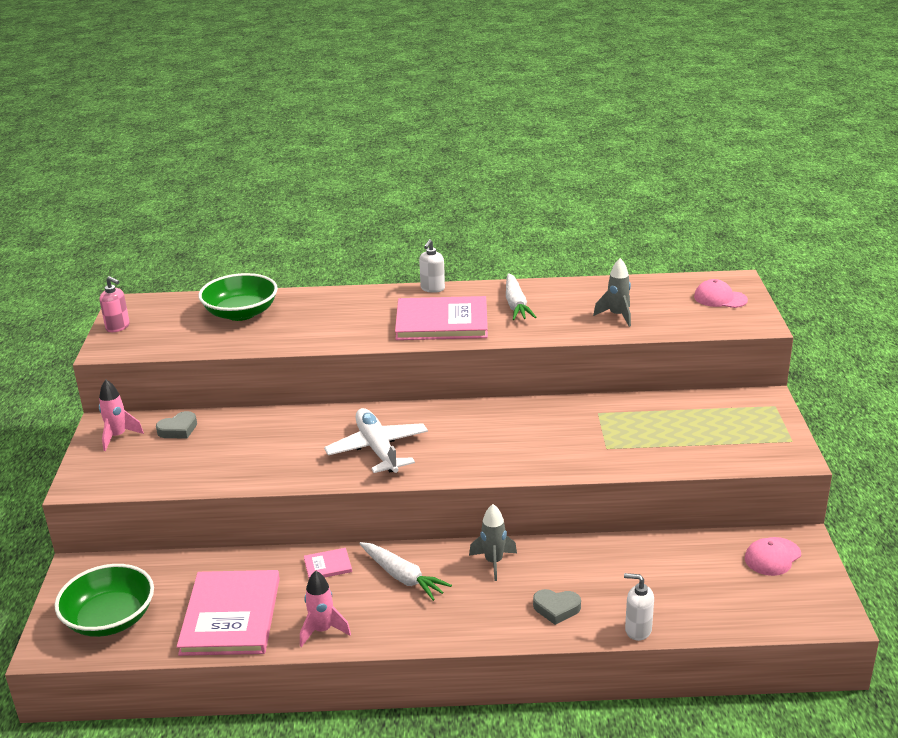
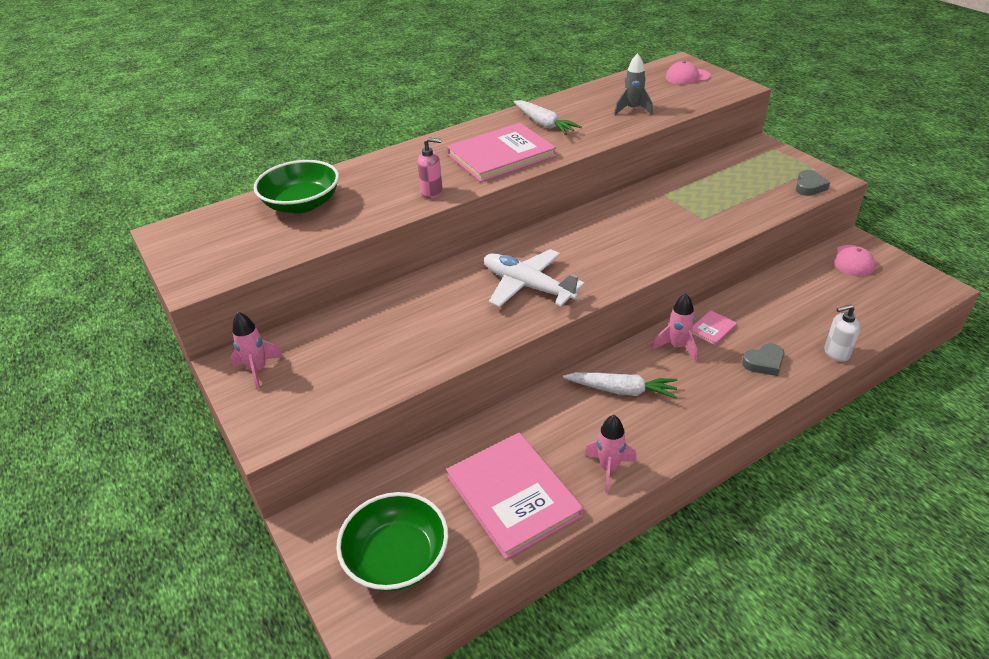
camera: 30 degrees left, 10 degrees up
(118, 327) = (181, 257): pink soap dispenser -> pink soap dispenser (432, 192)
(178, 429) = (316, 339): grey heart -> grey heart (809, 186)
(328, 565) = (549, 409): pink book -> pink book (712, 329)
(432, 289) = (458, 132): white soap dispenser -> none
(493, 562) = (677, 346): grey rocket -> pink rocket

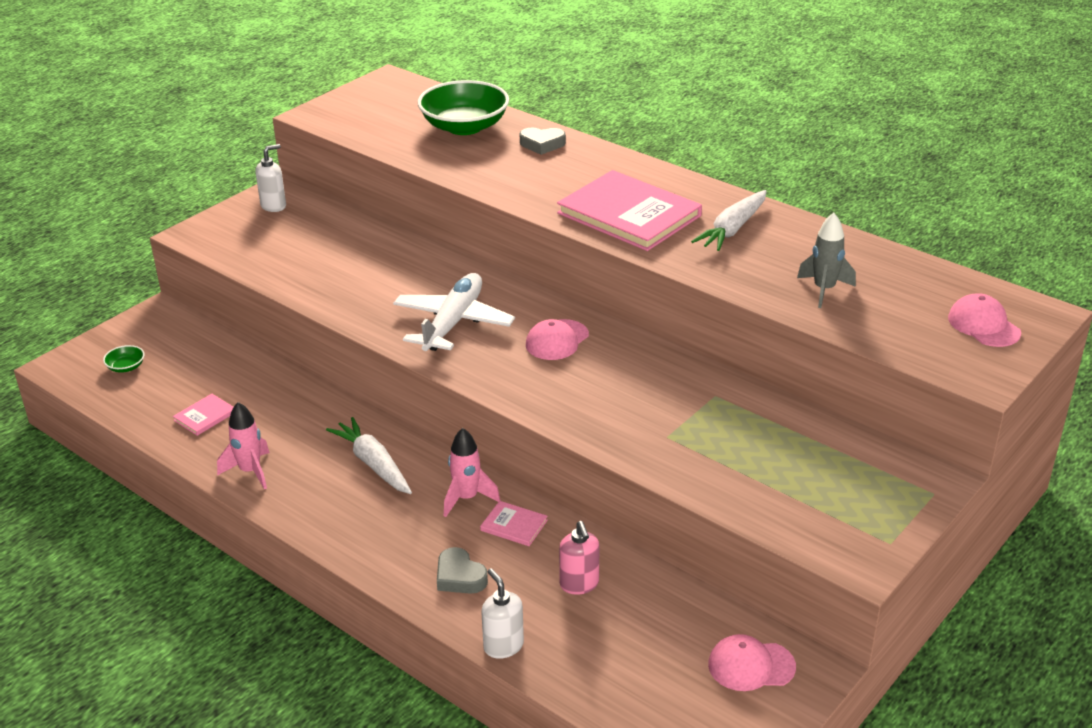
camera: 70 degrees right, 5 degrees down
(258, 370) = (274, 206): pink rocket -> white soap dispenser
(397, 557) = (126, 367): green bowl -> green bowl, size x0.41
(432, 192) = (520, 189): pink soap dispenser -> pink soap dispenser (579, 584)
(513, 495) = (205, 416): pink book -> pink book, size x0.42
(574, 242) = (557, 340): none -> pink cap
(621, 390) = (373, 464): white carrot -> white carrot turned 150 degrees clockwise
(809, 186) = (822, 536): grey heart -> grey heart (542, 144)

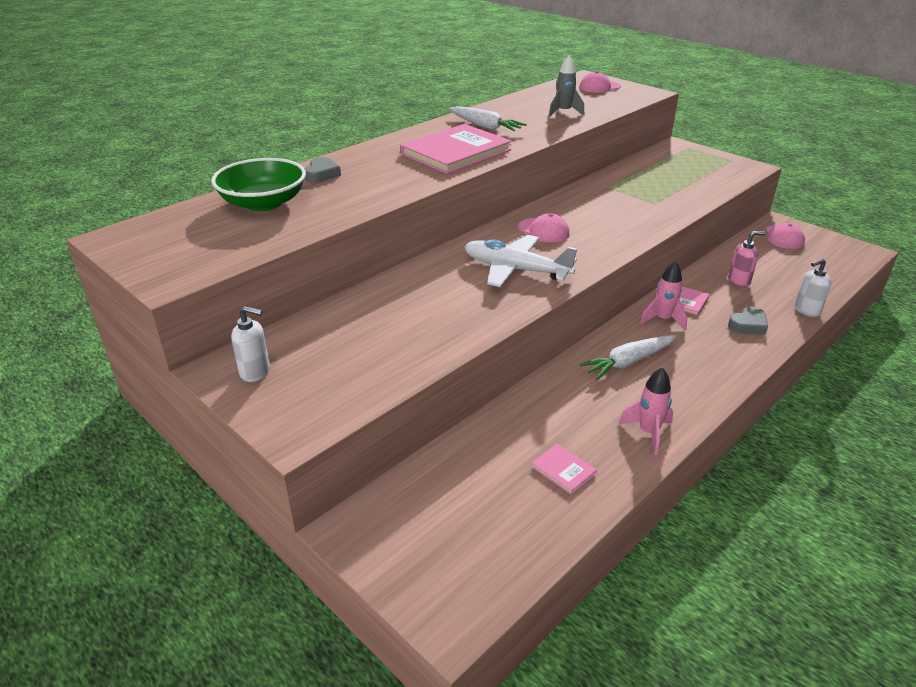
camera: 85 degrees left, 0 degrees up
(126, 367) = (464, 548): green bowl -> none
(274, 206) = (255, 372): white soap dispenser -> white soap dispenser turned 135 degrees clockwise

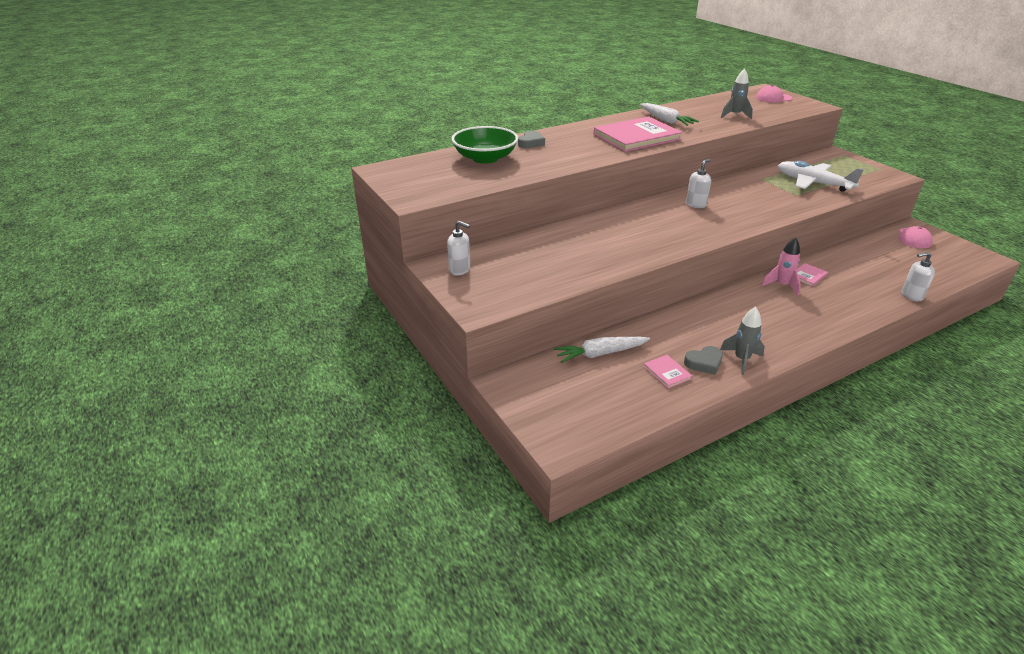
camera: 15 degrees right, 0 degrees up
(515, 270) = (664, 229): white plane -> white plane (813, 183)
(544, 230) = (696, 204): pink cap -> white soap dispenser
(628, 362) = (742, 311): white carrot -> white carrot (600, 354)
(648, 432) = (741, 359): pink rocket -> grey rocket
(739, 282) = (858, 267): pink soap dispenser -> none
(748, 325) = (854, 299): grey heart -> grey heart (704, 363)

